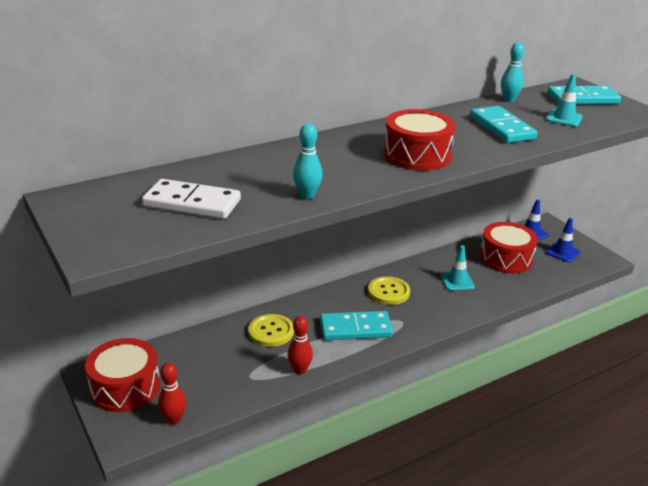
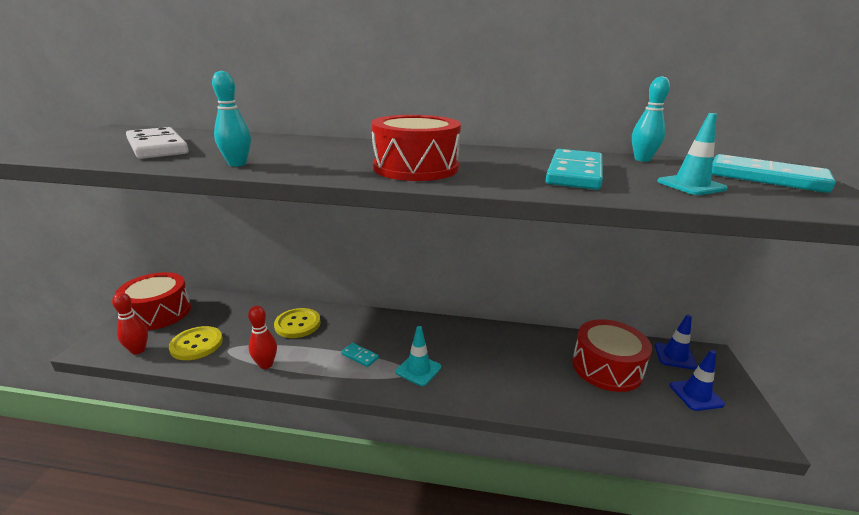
camera: 40 degrees right, 5 degrees down
(355, 329) = (359, 356): turquoise domino -> turquoise domino, size x0.47
(388, 292) = (435, 340): yellow button -> yellow button (196, 344)
(457, 281) = (517, 363): turquoise traffic cone -> turquoise traffic cone (418, 369)

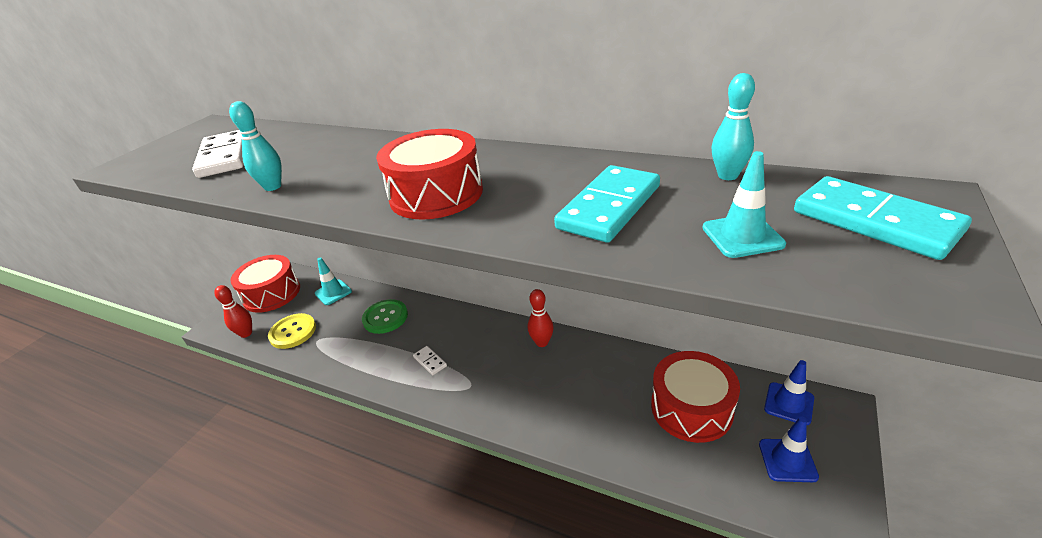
camera: 20 degrees right, 10 degrees up
(266, 364) = (343, 361): red bowling pin -> red bowling pin (542, 342)
(297, 324) = (385, 317): yellow button -> green button
(359, 356) = (430, 361): turquoise domino -> white domino
(418, 369) = (481, 384): turquoise traffic cone -> turquoise traffic cone (333, 292)

